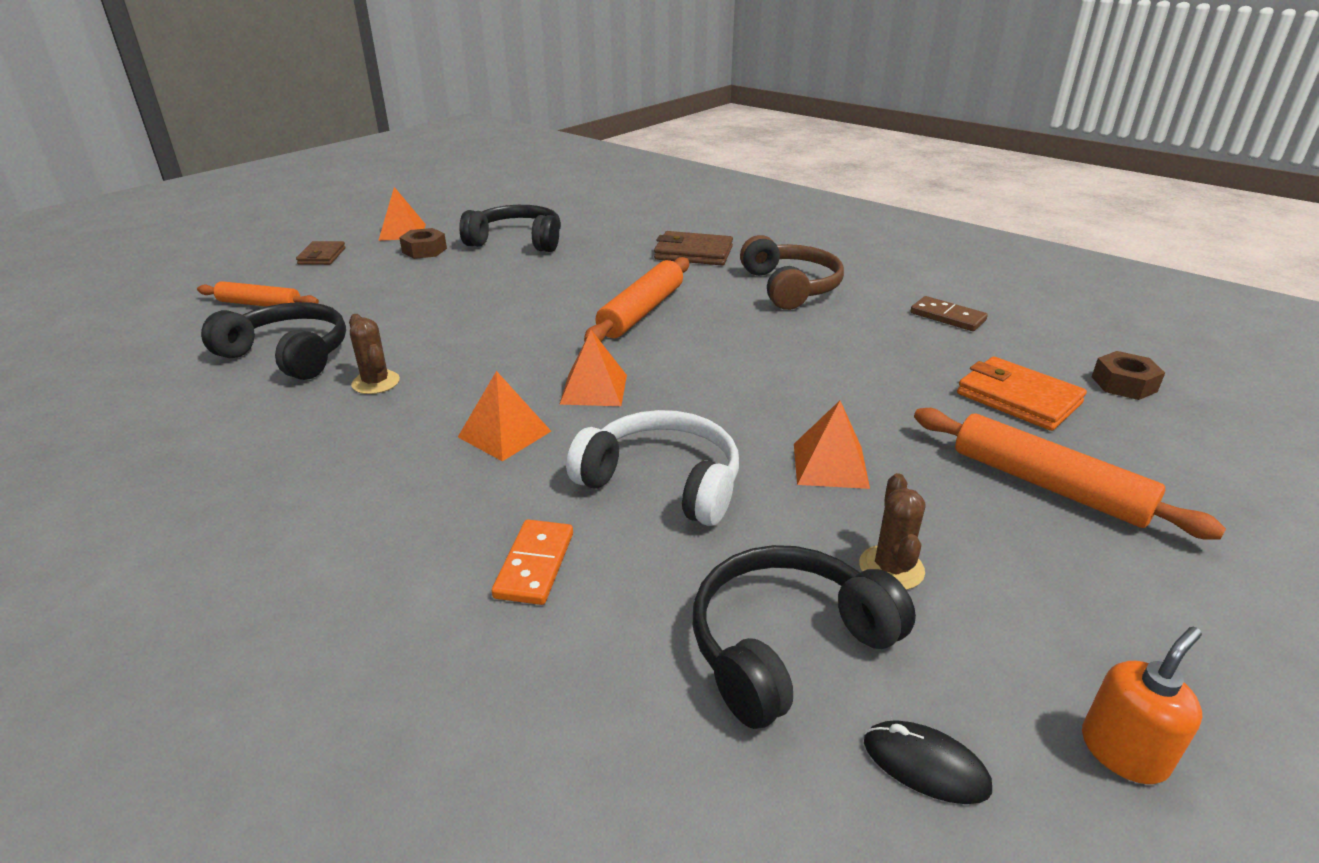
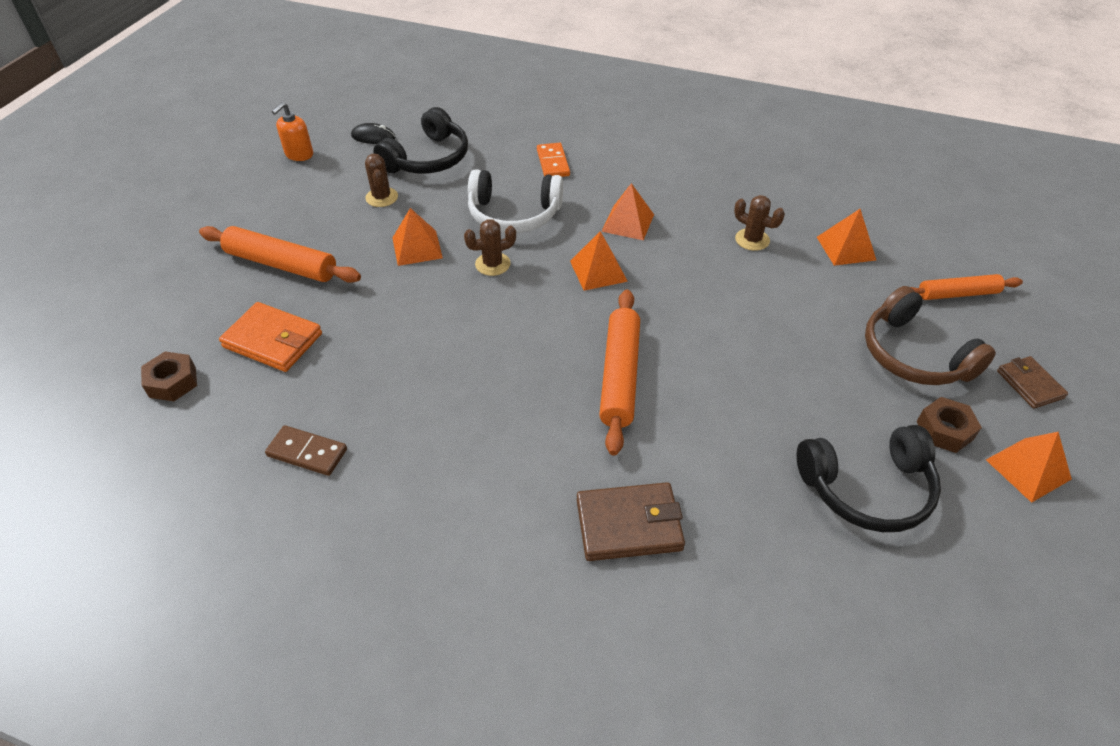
camera: 160 degrees right, 15 degrees up
(289, 354) = (846, 248): black headphones -> orange pyramid
(725, 422) = (492, 264): none -> brown cactus
(790, 287) = (483, 469): brown headphones -> brown headphones (913, 355)

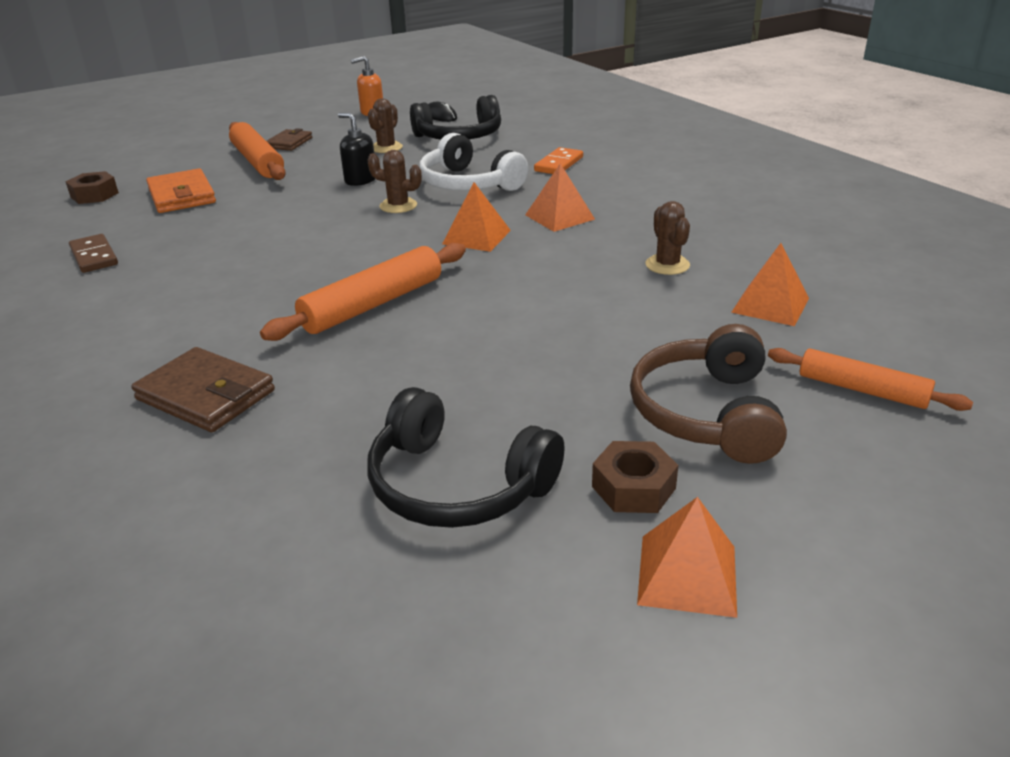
camera: 40 degrees right, 15 degrees down
(417, 247) = (360, 180): orange pyramid -> black soap dispenser
(1029, 384) = (830, 505): brown wallet -> brown wallet (289, 143)

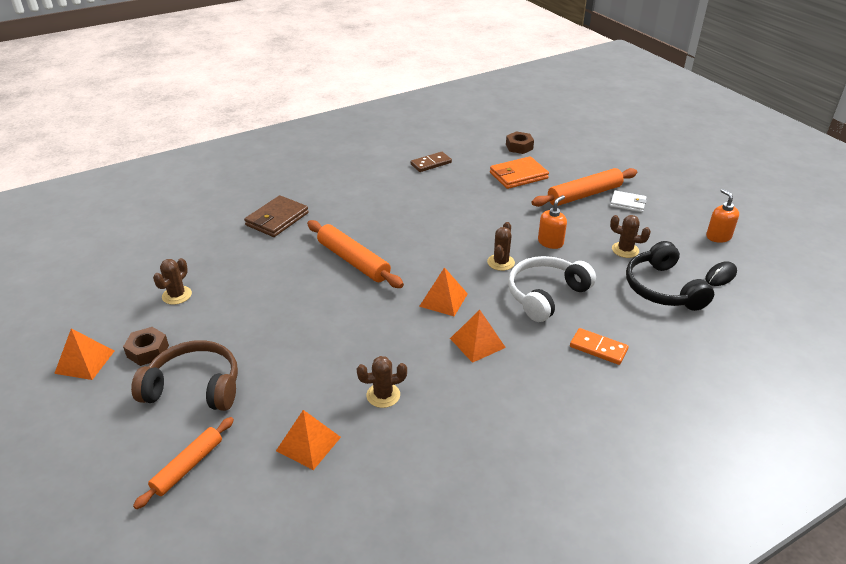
camera: 90 degrees right, 5 degrees up
(289, 143) = (627, 203): brown wallet -> white wallet
(360, 180) = (550, 242): black soap dispenser -> orange soap dispenser
(457, 485) = (177, 295): black headphones -> brown cactus

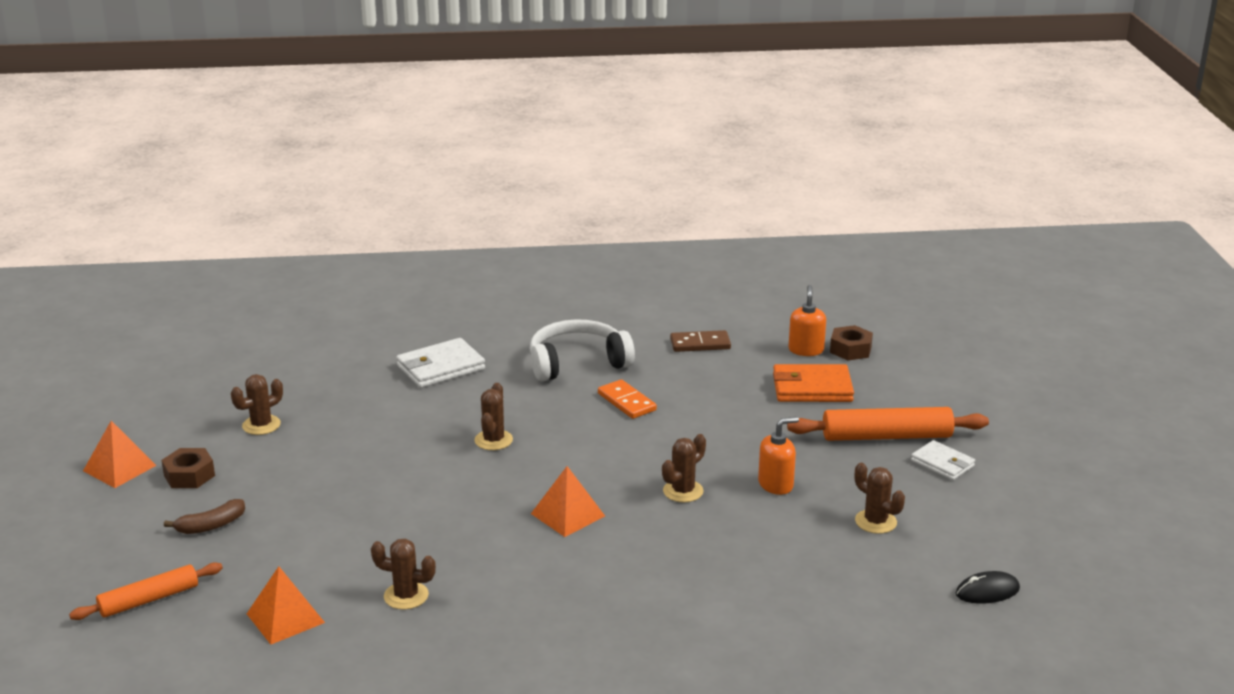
camera: 25 degrees right, 10 degrees down
(194, 387) = (211, 526): brown headphones -> brown banana
(277, 219) = (440, 367): brown wallet -> white wallet
(353, 261) = (493, 440): orange rolling pin -> brown cactus
(477, 342) = (567, 574): orange pyramid -> none
(545, 295) = (707, 545): white headphones -> white headphones (577, 363)
(598, 348) = (718, 626): orange domino -> orange domino (627, 402)
(662, 288) = (881, 583): black headphones -> none
(718, 236) = (1040, 541): orange soap dispenser -> orange soap dispenser (806, 350)

